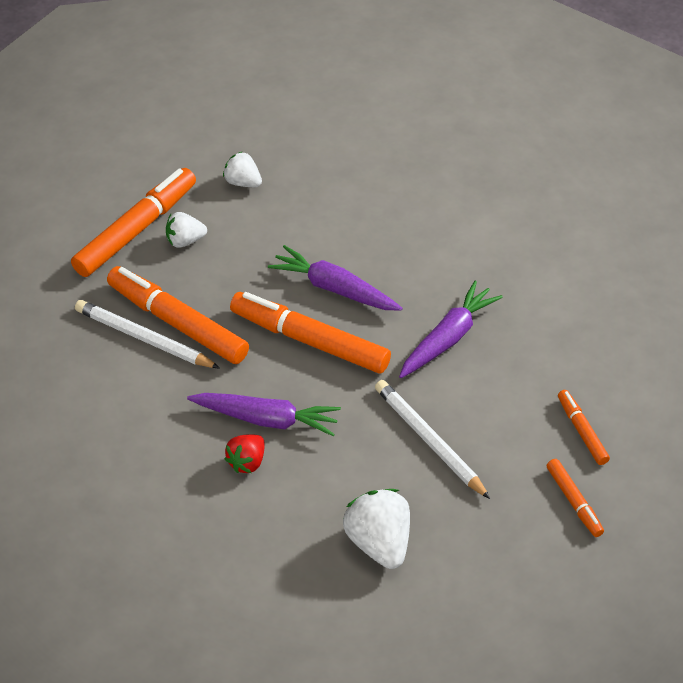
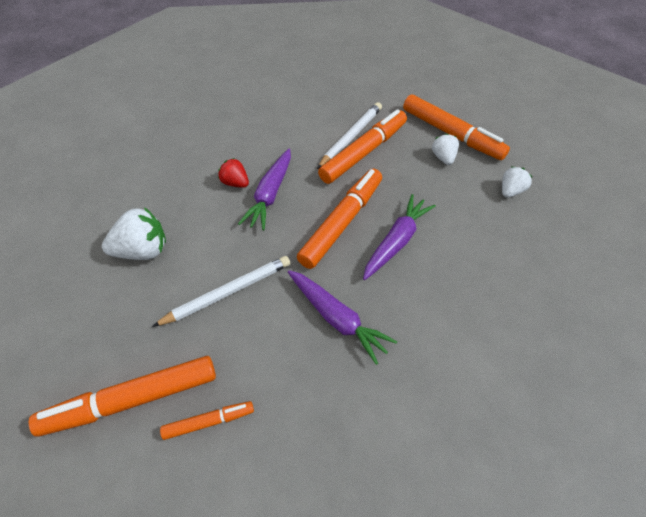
camera: 95 degrees right, 5 degrees up
(574, 502) = (132, 399): orange marker -> orange marker, size x1.95

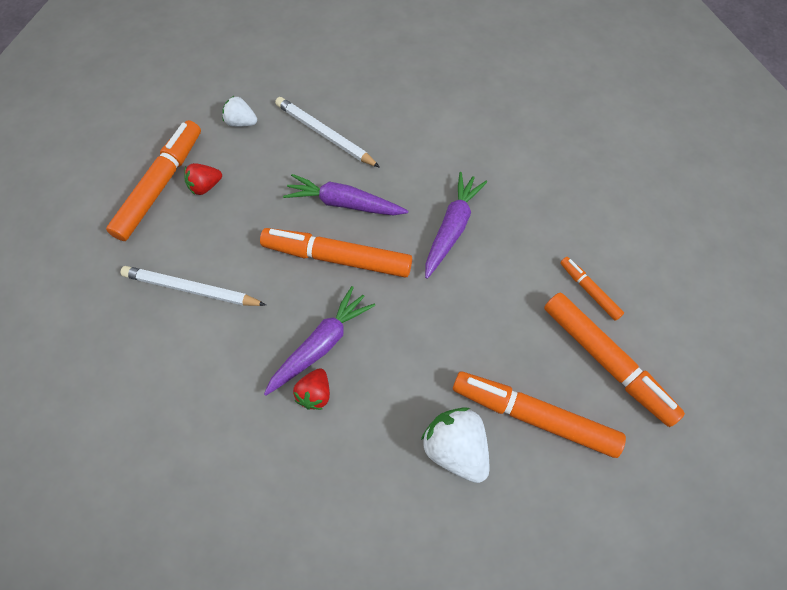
camera: 110 degrees left, 10 degrees up
(228, 292) = (467, 331): white pencil -> white pencil (325, 134)
(270, 194) = (321, 345): purple carrot -> purple carrot turned 45 degrees counterclockwise
(364, 152) = (218, 267): orange marker -> orange marker (534, 416)
(443, 158) = (205, 186): white strawberry -> red strawberry

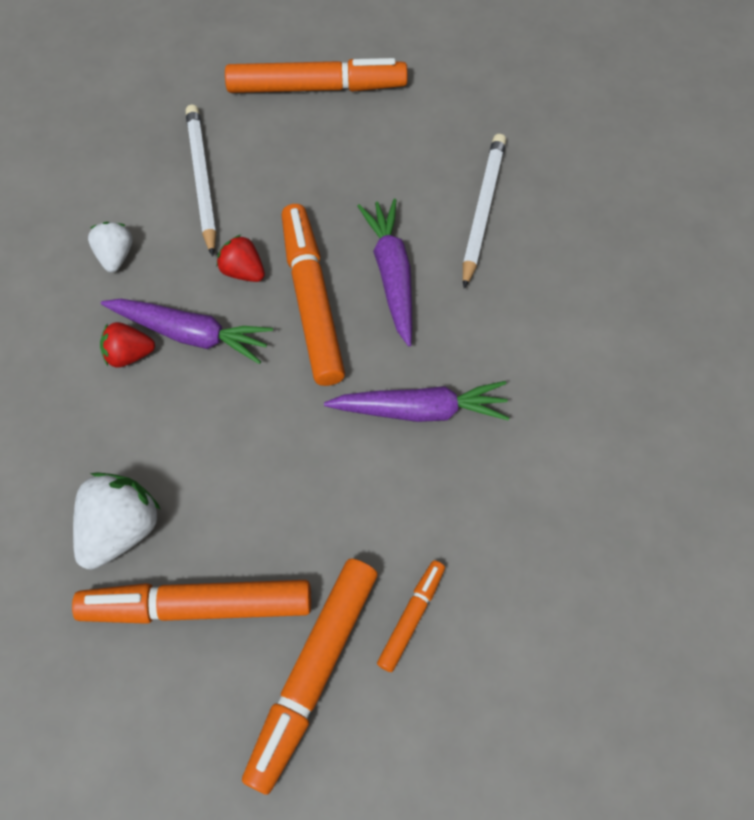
camera: 65 degrees right, 0 degrees up
(205, 186) = (338, 128): red strawberry -> red strawberry (243, 271)
(241, 122) = (448, 118): white strawberry -> white strawberry (115, 255)
(534, 416) = (197, 606): orange marker -> orange marker turned 90 degrees counterclockwise

